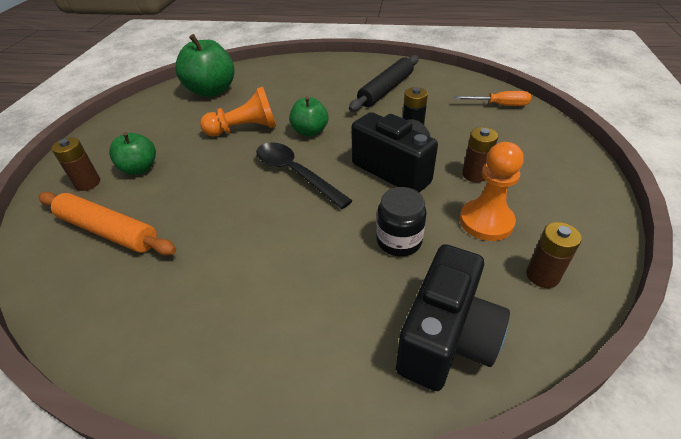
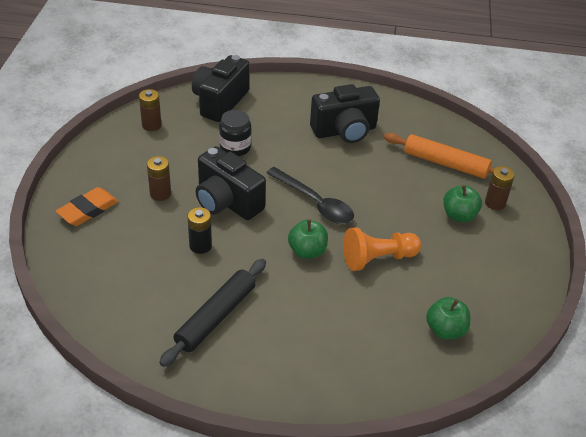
camera: 175 degrees right, 0 degrees up
(211, 91) = (445, 330): green apple -> green apple, size x0.60
(229, 280) = (344, 131): none -> black camera
(486, 221) = (169, 157): orange pawn -> none
(500, 105) = (89, 279): orange screwdriver -> none
(544, 155) = (88, 210): none -> orange eraser

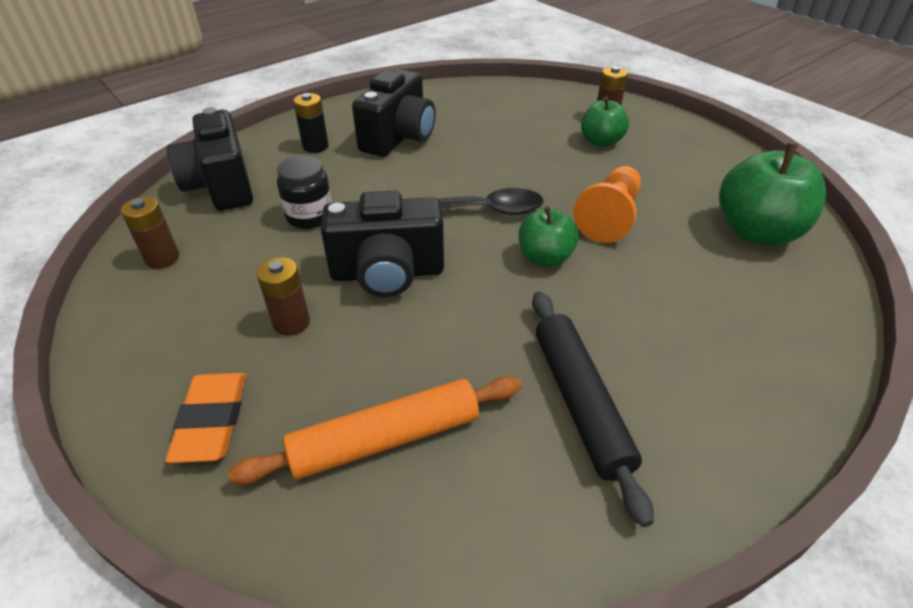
camera: 45 degrees left, 0 degrees up
(200, 246) = (433, 340): black battery -> black battery (315, 146)
(445, 163) = (523, 113): orange rolling pin -> orange rolling pin (385, 439)
(445, 330) = (756, 232): green apple -> green apple, size x1.66

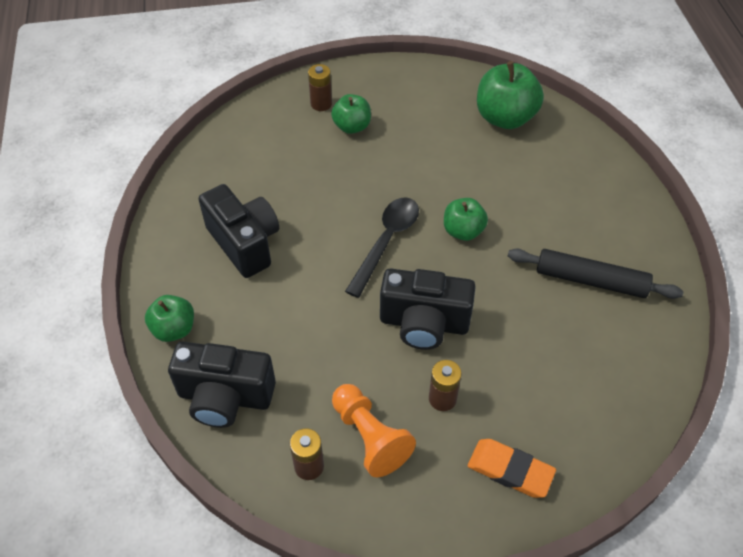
camera: 60 degrees left, 10 degrees up
(279, 139) = (174, 329): none -> green apple
(310, 216) = (320, 346): black jar -> none
(315, 146) = (211, 306): black battery -> none
(385, 439) = (570, 382): orange rolling pin -> none
(387, 273) = (424, 323): black camera -> black camera turned 75 degrees clockwise
(609, 217) = (444, 175): orange pawn -> orange pawn (370, 437)

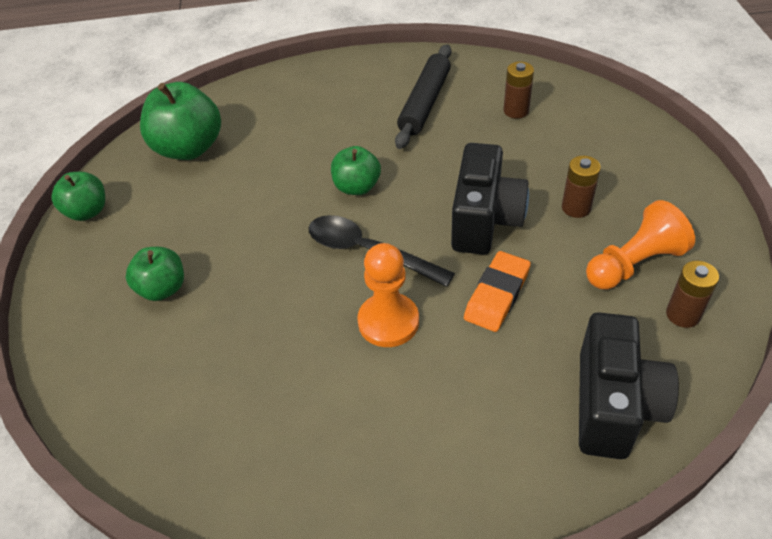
camera: 85 degrees left, 5 degrees down
(174, 329) = (516, 481): green apple -> green apple (87, 211)
(245, 243) = (362, 403): black camera -> none
(314, 256) = (388, 322): none -> orange pawn
(321, 104) = (105, 325): brown battery -> brown battery (516, 111)
(510, 470) = (642, 164): orange eraser -> orange eraser (497, 295)

